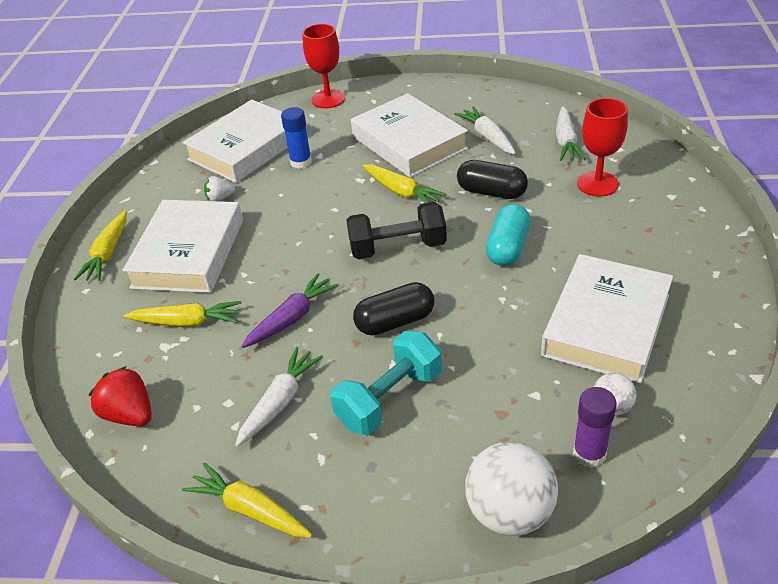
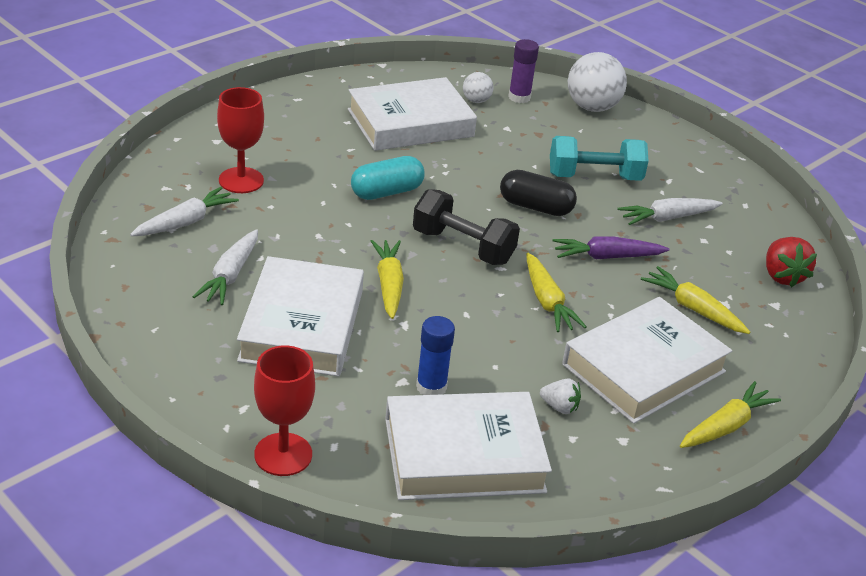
camera: 145 degrees left, 5 degrees down
(250, 509) = (733, 186): yellow carrot -> yellow carrot (547, 301)
(491, 192) = (323, 231): black capsule -> none

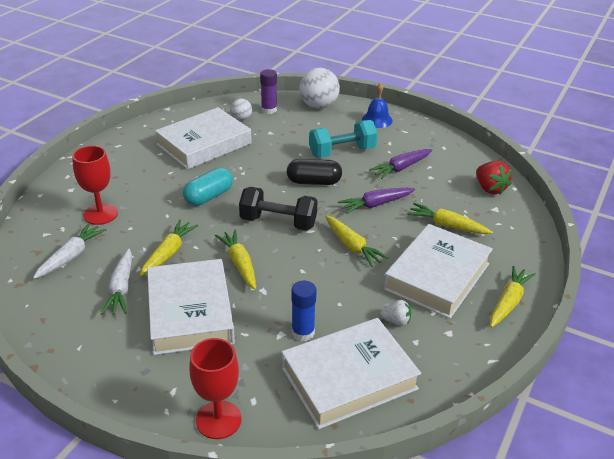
camera: 15 degrees left, 0 degrees up
(305, 249) = (168, 253): none -> yellow carrot
(667, 145) = (377, 120): none -> blue bell
(667, 218) = (401, 168): white carrot -> purple carrot

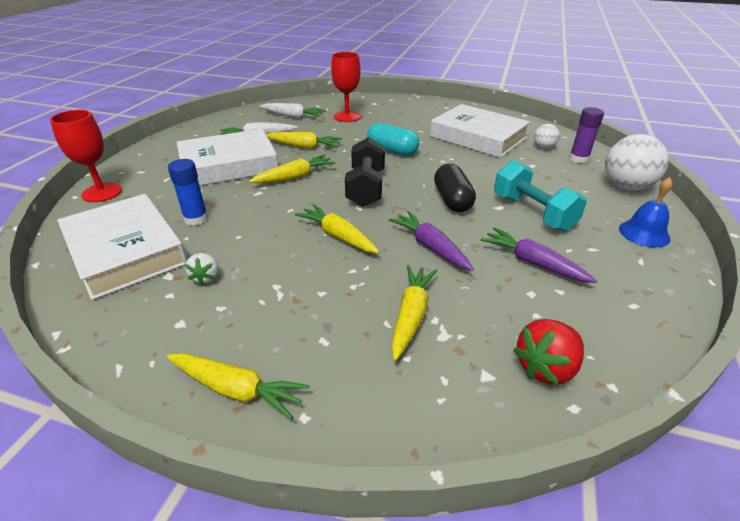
camera: 80 degrees right, 0 degrees up
(352, 246) = (338, 236): yellow carrot -> yellow carrot turned 90 degrees clockwise
(437, 276) = (291, 308): white book -> none

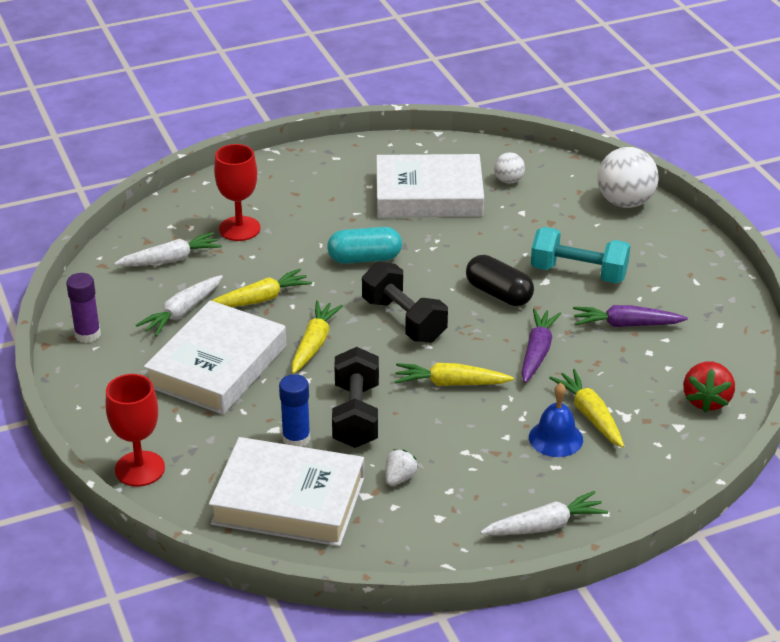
camera: 40 degrees left, 0 degrees up
(206, 277) = (399, 478): white strawberry -> white strawberry turned 105 degrees counterclockwise
(236, 389) = (544, 526): yellow carrot -> white carrot
(250, 224) = (356, 415): none -> black dumbbell
(430, 247) = (537, 352): purple carrot -> purple carrot turned 90 degrees clockwise
(578, 159) = (555, 182): purple glue stick -> purple glue stick (87, 334)
(644, 233) = (678, 251): blue bell -> blue bell (555, 438)

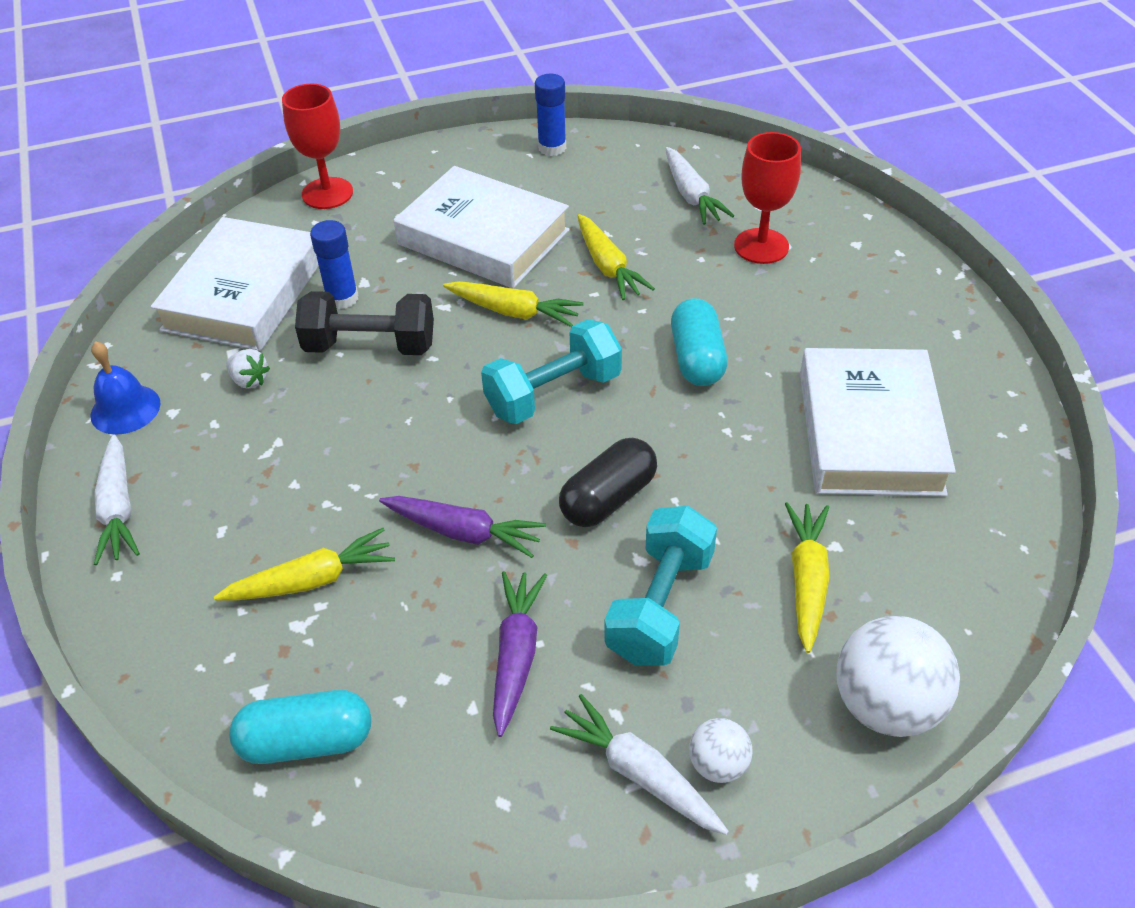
camera: 95 degrees right, 10 degrees up
(87, 334) = (552, 148): purple glue stick -> blue glue stick
(182, 312) = (586, 208): white carrot -> white carrot (639, 773)
(404, 320) = (553, 394): black dumbbell -> turquoise dumbbell
(450, 383) = (412, 434): yellow carrot -> yellow carrot (807, 580)
(508, 180) = (930, 535): white ball -> white ball (718, 764)
(555, 438) = (275, 536): blue bell -> blue bell (125, 409)
(706, 400) = (307, 741): red strawberry -> turquoise capsule

